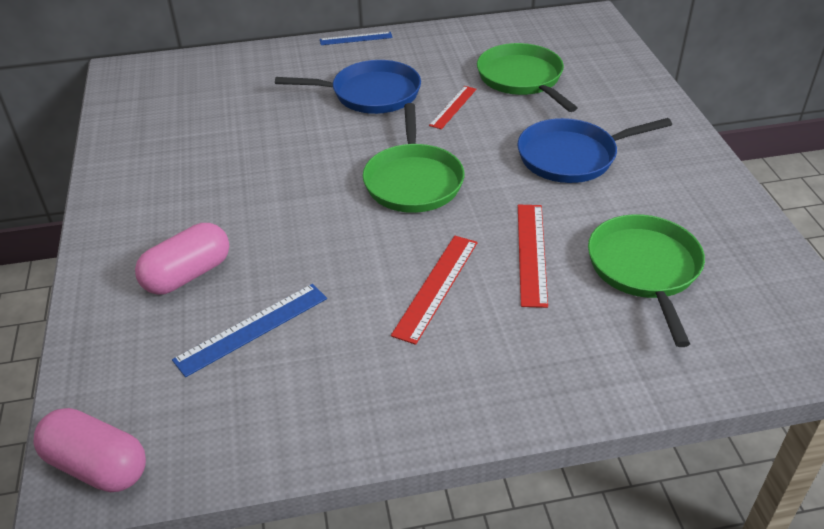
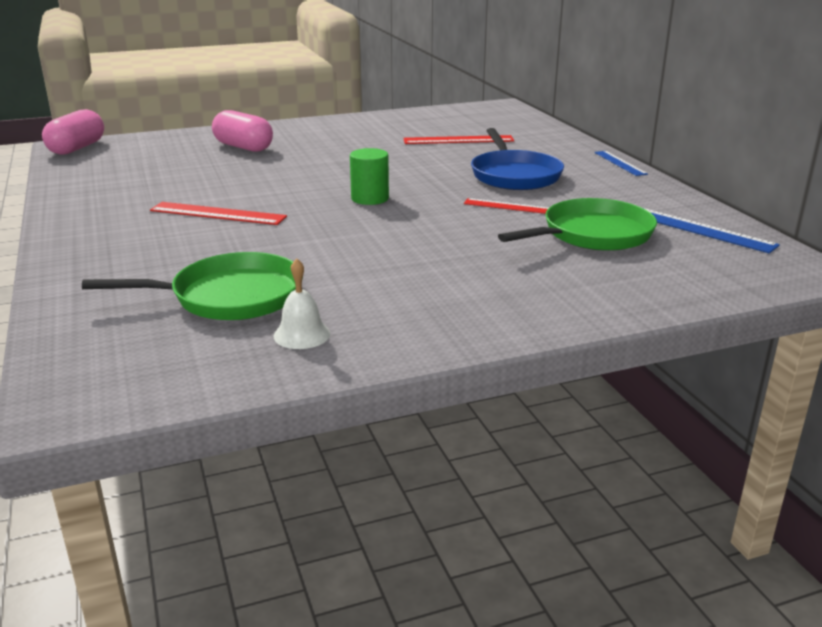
camera: 80 degrees right, 15 degrees down
(252, 329) = (182, 167): blue ruler -> blue ruler (701, 230)
(413, 181) = (370, 198): green pan -> green cylinder
(531, 253) = (261, 246): red ruler -> red ruler (458, 140)
(571, 157) = (434, 261): blue pan -> none
(708, 229) = (302, 334): none -> white bell

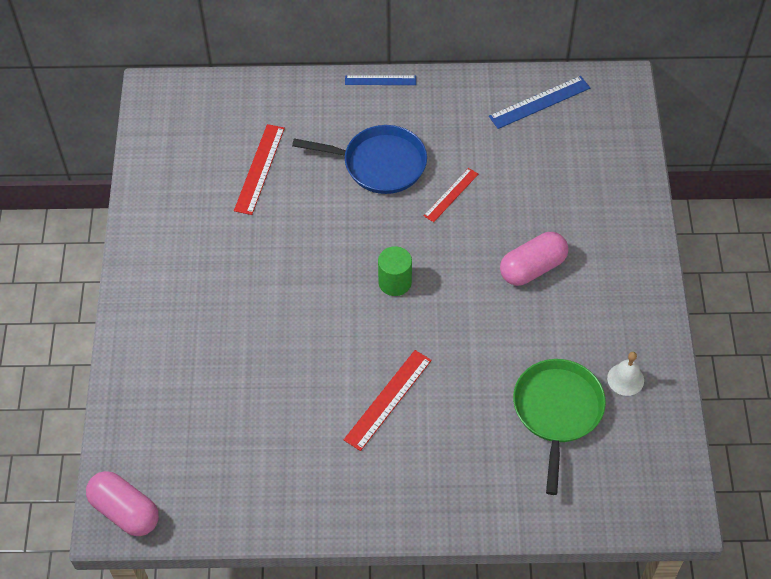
camera: 70 degrees left, 30 degrees up
(243, 147) = (197, 353): pink capsule -> pink capsule (532, 268)
(593, 234) = (525, 166): green pan -> none

